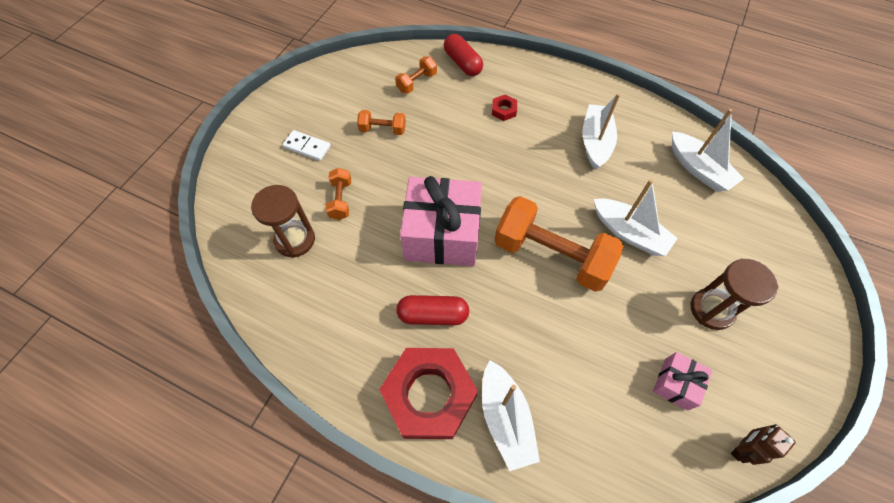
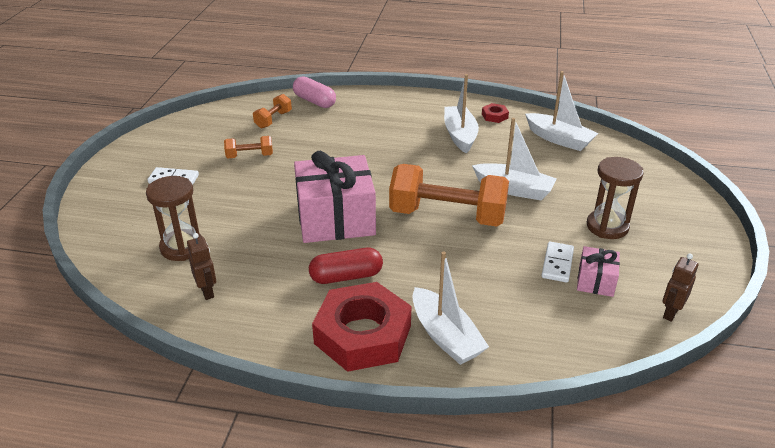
camera: 15 degrees left, 25 degrees down
(304, 302) = (207, 291): none -> brown robot
(341, 200) = (222, 211): orange dumbbell -> none
(462, 63) = (314, 101): red capsule -> pink capsule
(504, 110) = (366, 126): red nut -> red nut (494, 116)
(643, 349) = (557, 264): none -> white domino

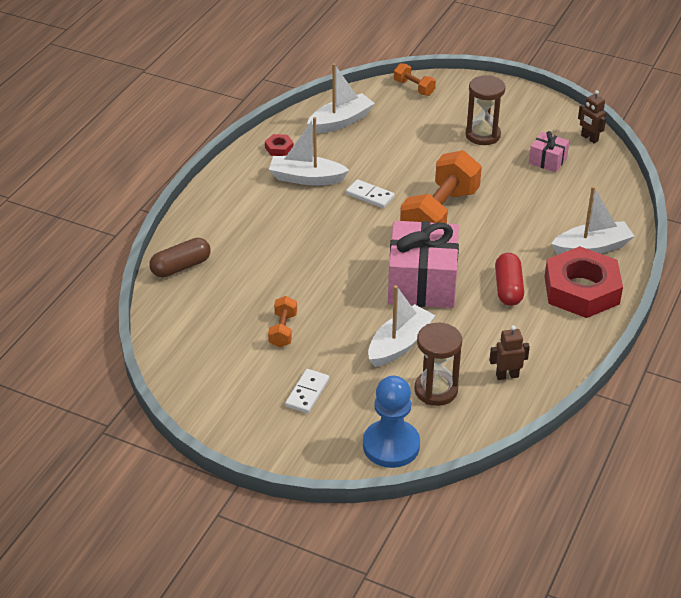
camera: 75 degrees left, 5 degrees up
(108, 231) = (391, 445): none -> blue pawn
(273, 120) = (209, 304): orange dumbbell -> orange dumbbell (414, 88)
(314, 101) = (181, 267): pink capsule -> brown capsule
(514, 189) = (413, 168): white boat -> white boat (399, 344)
(557, 264) = (522, 173): white domino -> white domino (370, 196)

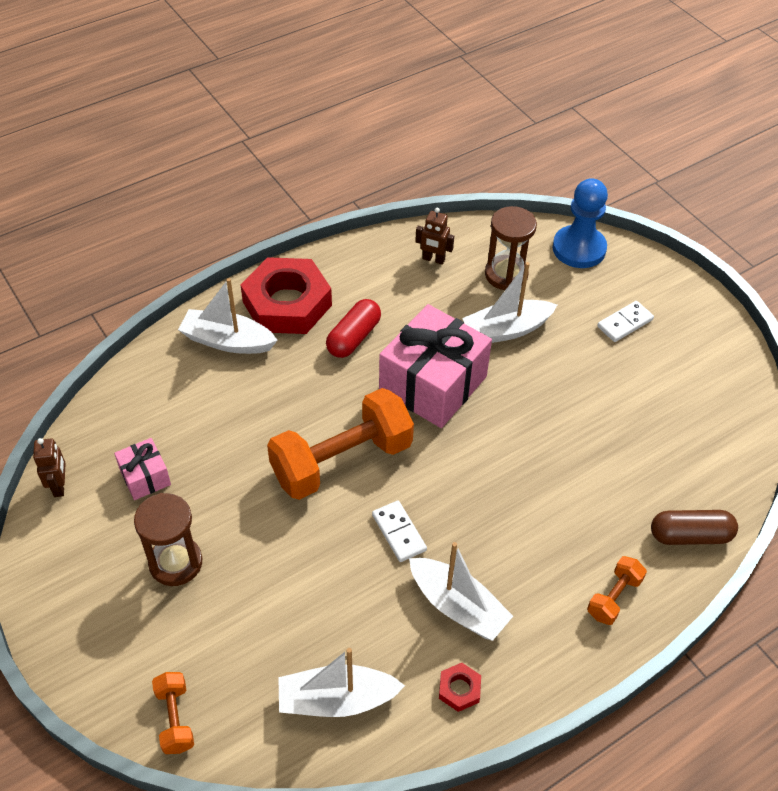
camera: 150 degrees left, 10 degrees up
(283, 330) = (613, 397): orange dumbbell -> orange dumbbell (614, 597)

